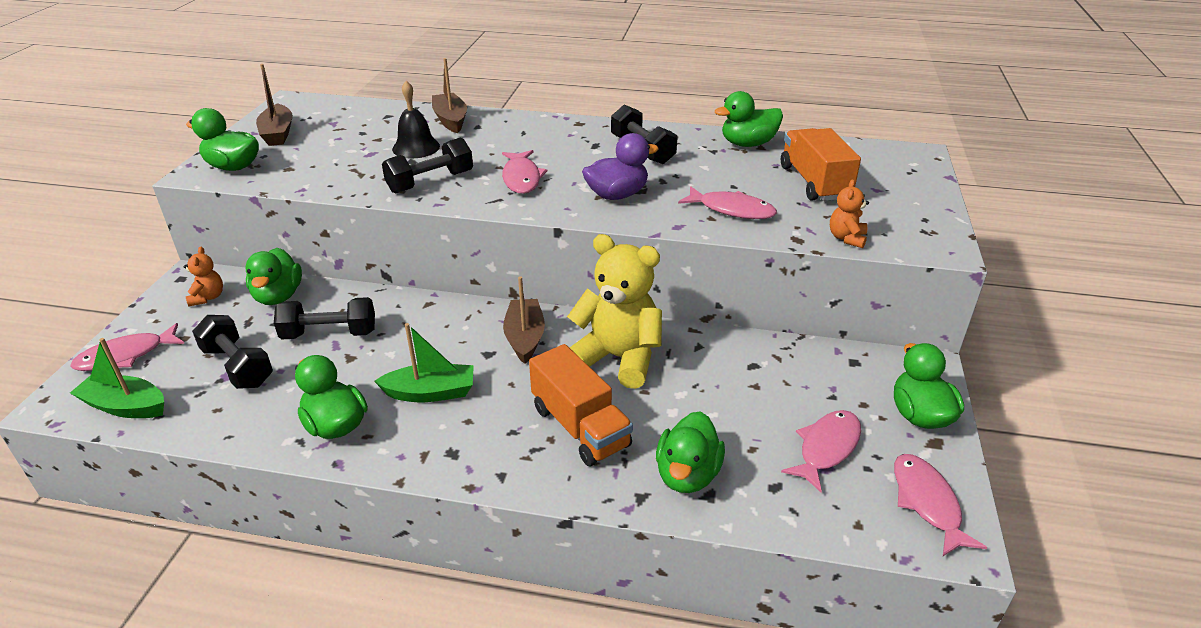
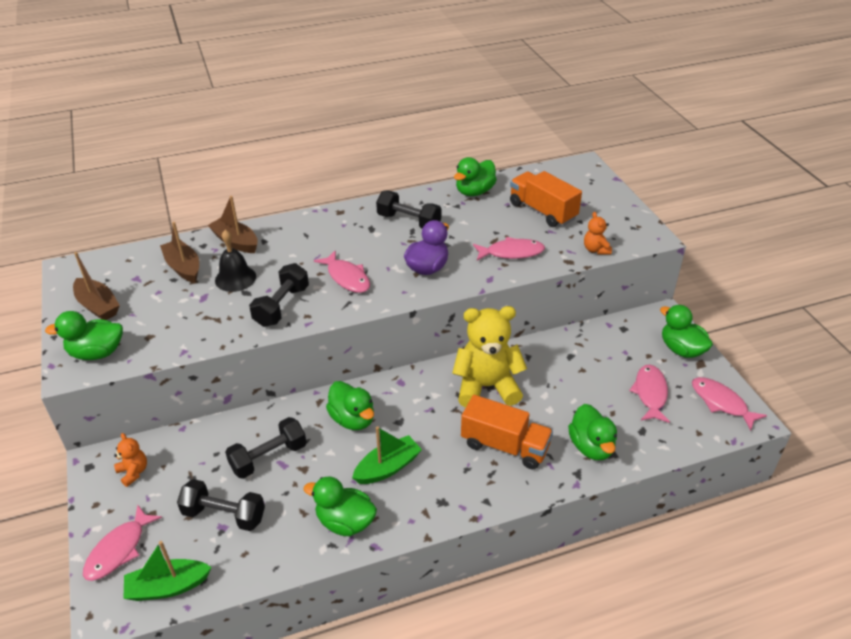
camera: 30 degrees left, 5 degrees up
(278, 296) = (194, 445): green duck -> green duck (352, 419)
(525, 338) = (413, 398): brown boat -> brown boat (183, 267)

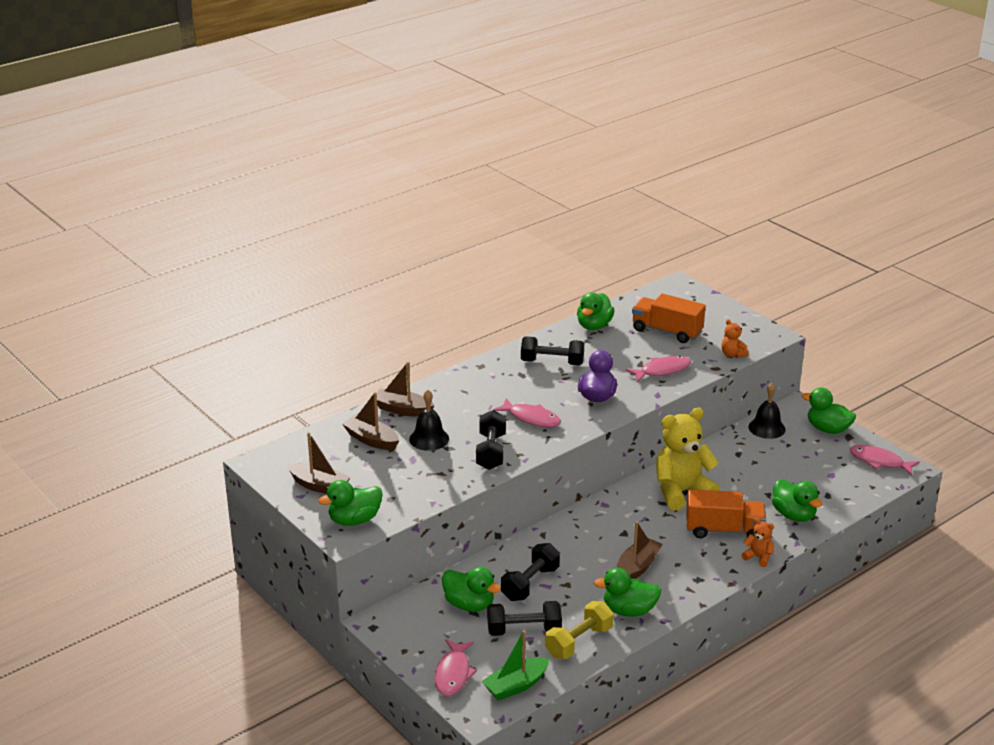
camera: 20 degrees left, 10 degrees down
(133, 472) = (418, 621): orange teddy bear -> orange teddy bear (758, 557)
(268, 547) = (579, 642): none -> yellow dumbbell
(352, 419) = (582, 540): green duck -> green duck (469, 604)
(387, 467) = (637, 567): green boat -> brown boat
(616, 333) = (766, 428): none -> black bell
(650, 393) = (820, 467): pink fish -> none

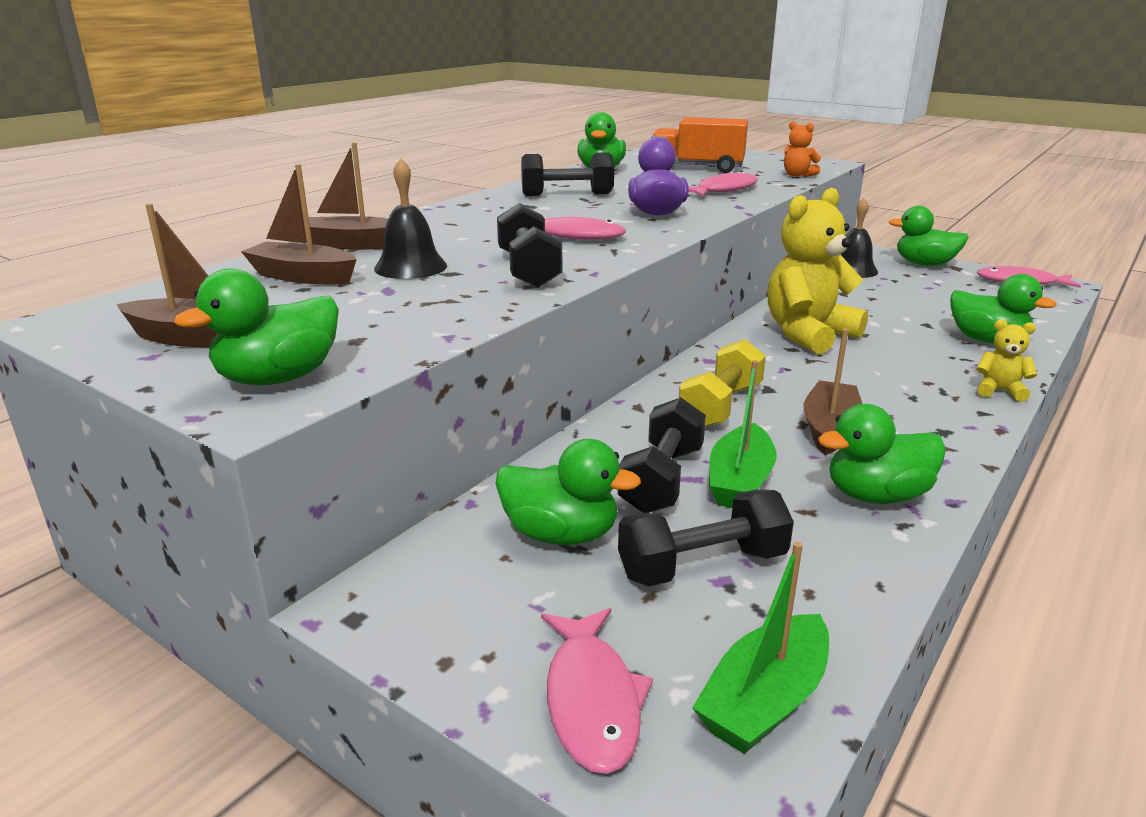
camera: 15 degrees left, 5 degrees down
(568, 591) = (740, 481): none -> green boat
(579, 642) = (830, 568): yellow dumbbell -> yellow dumbbell (720, 406)
(724, 530) = (912, 367): orange truck -> none
(758, 557) = (999, 391): orange teddy bear -> yellow teddy bear

